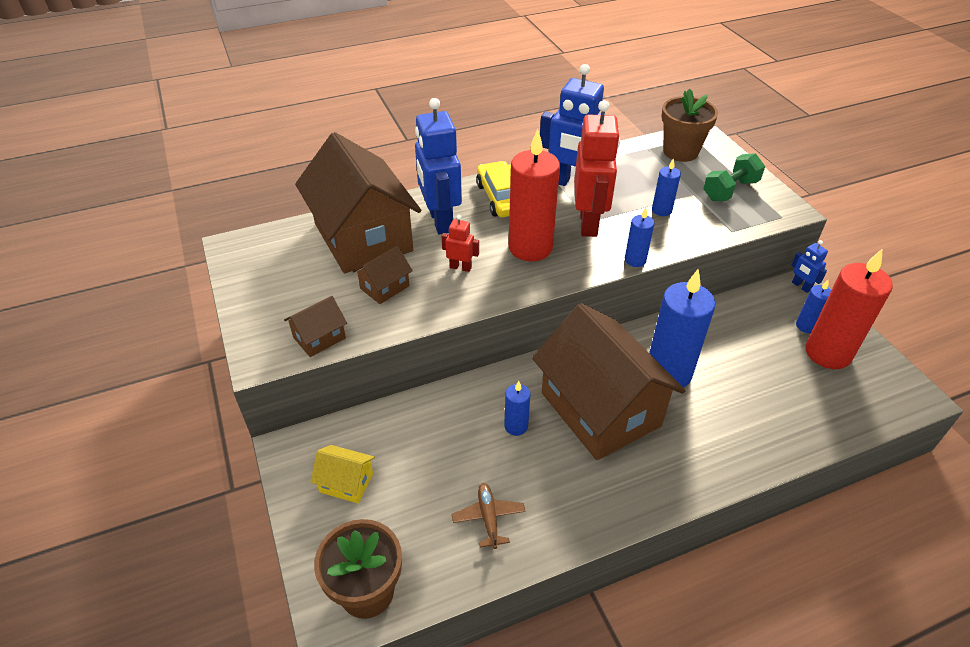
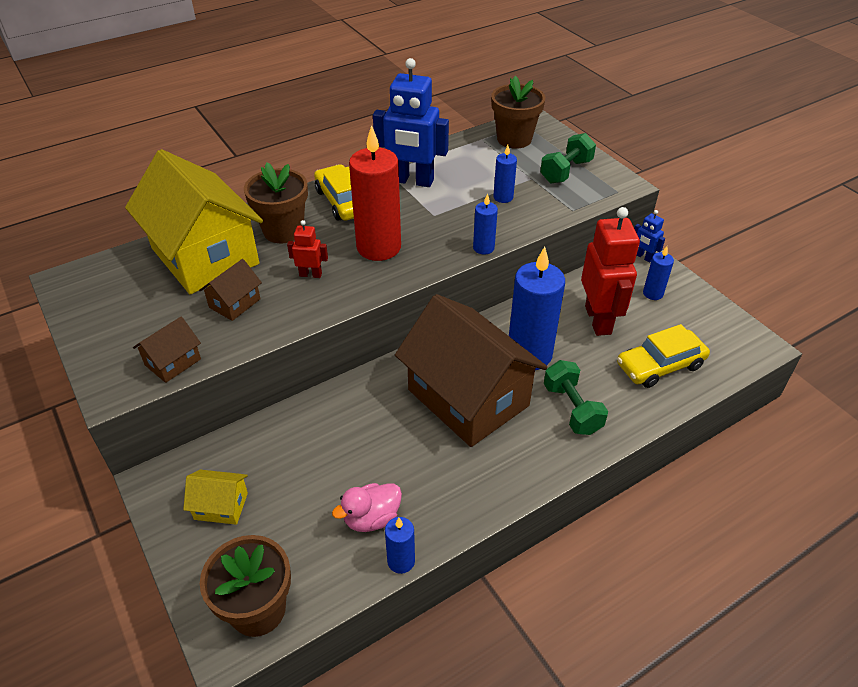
camera: 10 degrees left, 0 degrees up
(363, 237) = (205, 256): brown house -> yellow house
(440, 221) = (283, 231): blue robot -> brown flower pot
(488, 518) = (371, 518): brown plane -> pink duck
(516, 426) = (387, 425): blue candle -> blue candle (401, 561)
(589, 223) = (434, 217): red robot -> red robot (598, 320)
(705, 436) = (572, 409): none -> green dumbbell
(804, 403) = (660, 365): none -> yellow car
(828, 353) = (675, 316): red candle -> none

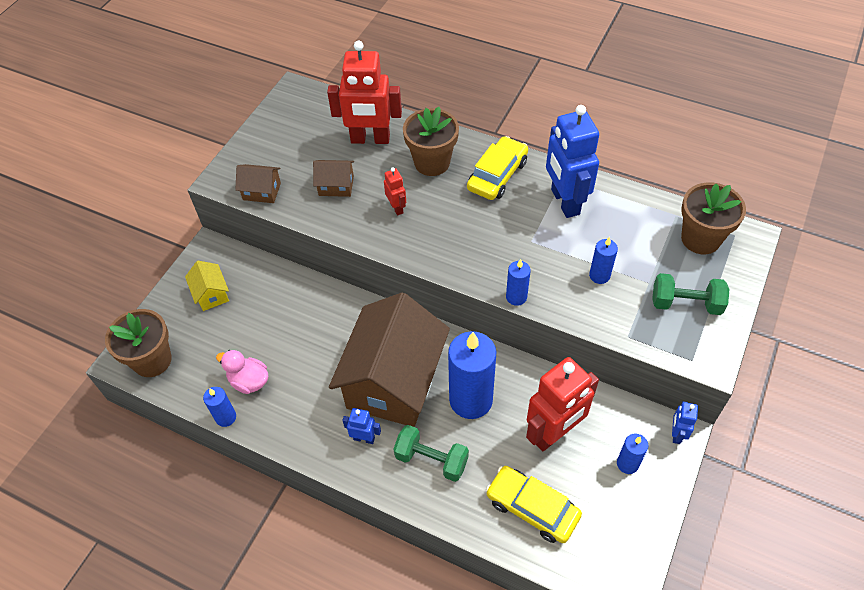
camera: 60 degrees right, 10 degrees up
(205, 256) = (370, 139): yellow house -> red robot
(379, 247) = (460, 229): red candle -> none
(515, 448) = (364, 438): none -> blue robot
(572, 409) = (431, 460): green dumbbell -> green dumbbell turned 75 degrees clockwise

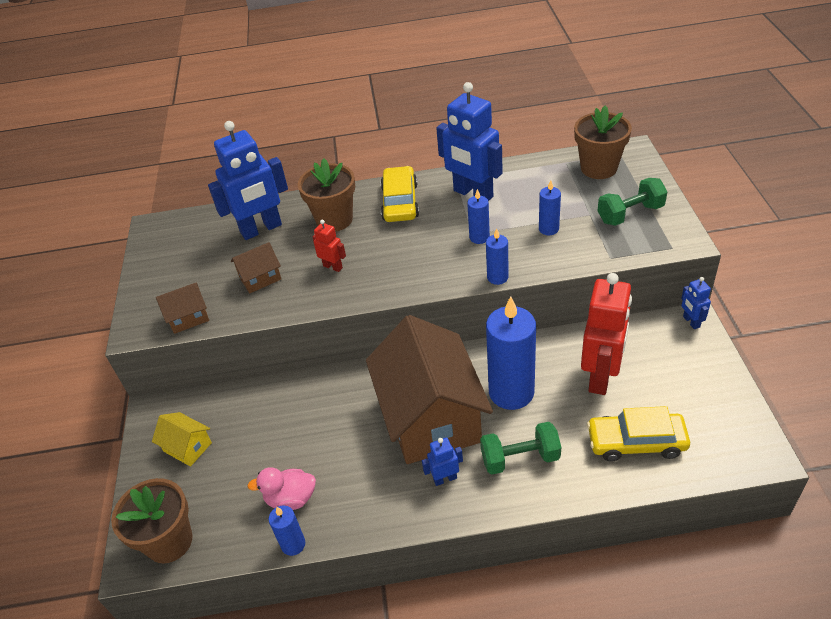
camera: 30 degrees left, 10 degrees down
(370, 139) = (261, 229): red robot -> blue robot
(627, 464) = (676, 364): blue candle -> blue candle (479, 237)

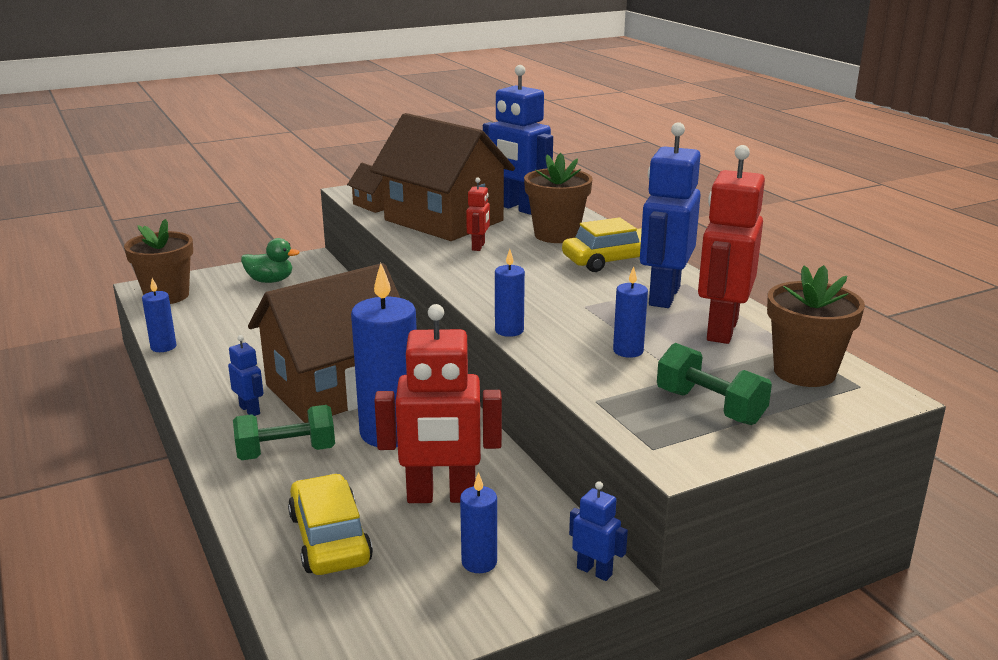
camera: 65 degrees right, 20 degrees down
(187, 447) = (270, 281): yellow house -> green duck
(260, 278) = (444, 220): brown house -> brown house, size x2.43
(291, 498) = (216, 336): pink duck -> none
(479, 237) = (579, 311): blue candle -> blue candle (479, 562)
(520, 458) = (286, 453): green dumbbell -> green dumbbell turned 75 degrees counterclockwise
(533, 183) = (721, 330): none -> red robot
(691, 322) = (594, 571): blue robot -> blue robot turned 75 degrees clockwise

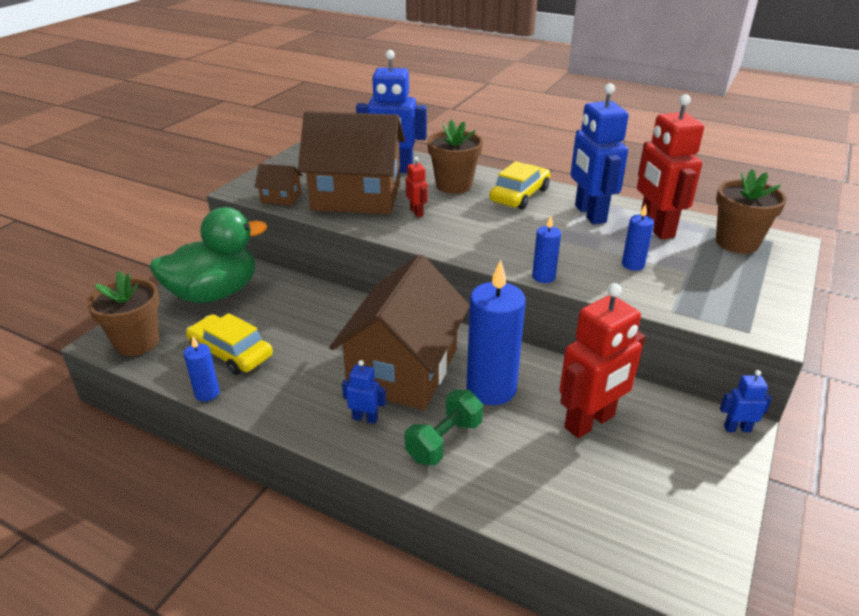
camera: 35 degrees left, 10 degrees up
(270, 281) = (214, 293): green duck -> green duck, size x2.07
(330, 538) = (569, 493): yellow car -> yellow car (231, 352)
(479, 562) = (675, 458): blue candle -> none
(710, 407) = (732, 288): green dumbbell -> none

